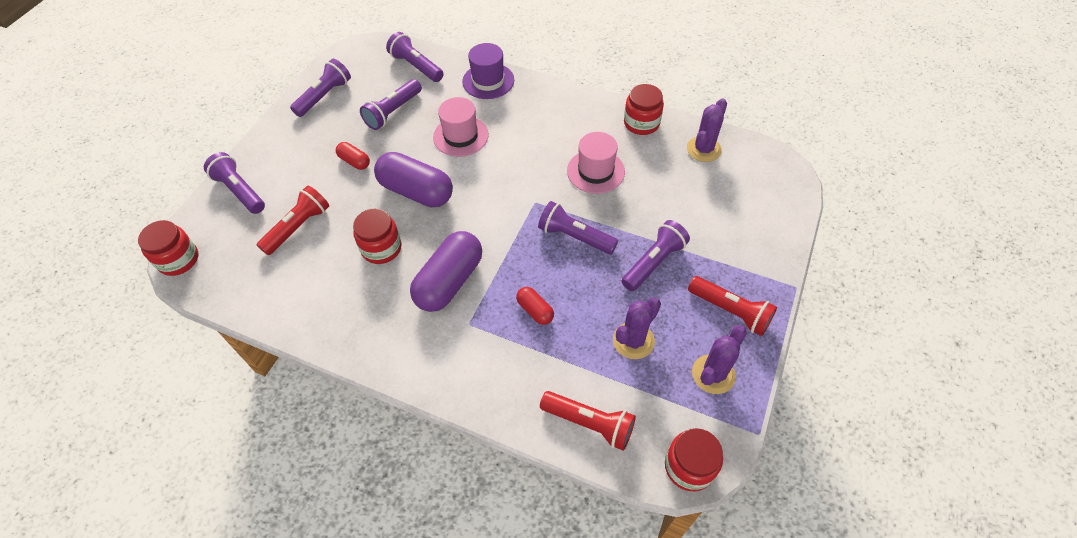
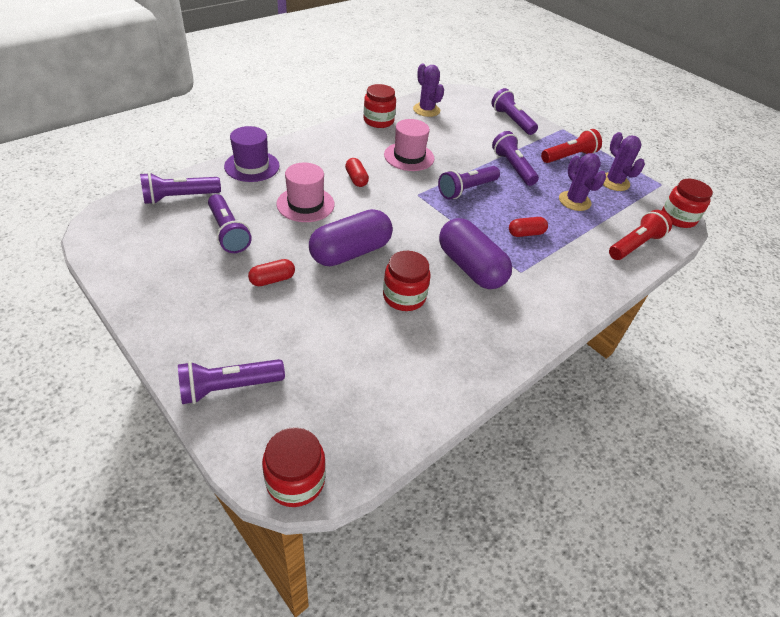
camera: 70 degrees left, 10 degrees down
(298, 227) = (330, 350): red flashlight -> none
(324, 96) = (146, 272): purple flashlight -> purple flashlight (512, 121)
(524, 151) = (356, 179): none -> red capsule

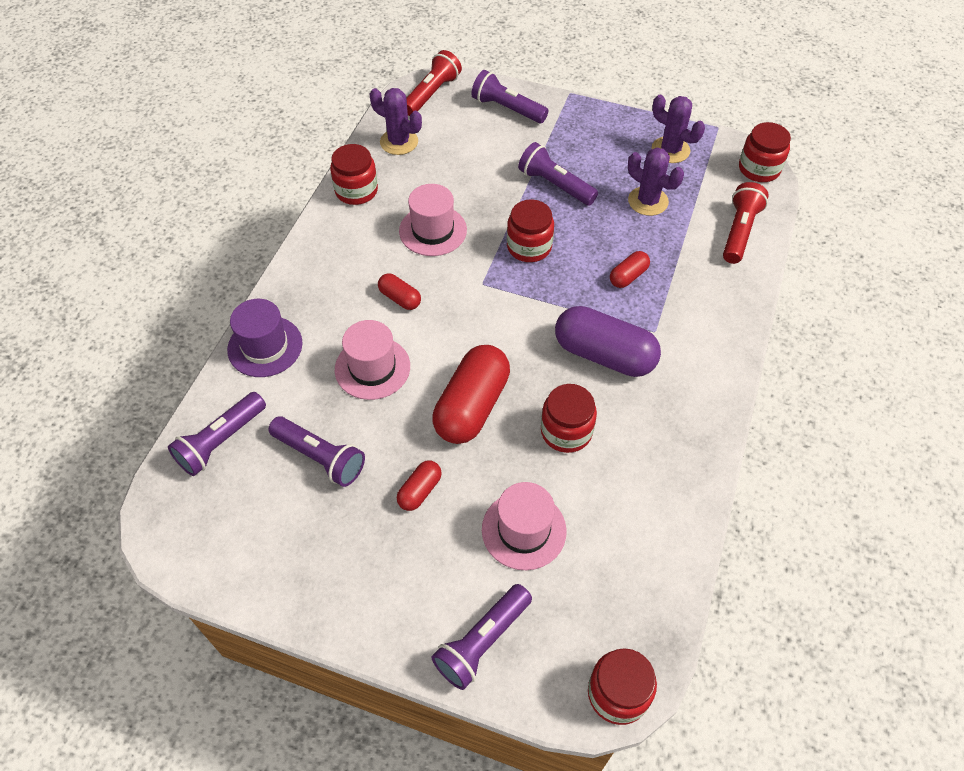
camera: 25 degrees left, 10 degrees up
(321, 337) = (524, 530): none -> pink hat
(350, 252) = (472, 406): purple capsule -> red capsule
(466, 190) = (529, 247): purple flashlight -> red jar
(569, 157) = (603, 135): red flashlight -> red flashlight (431, 94)

